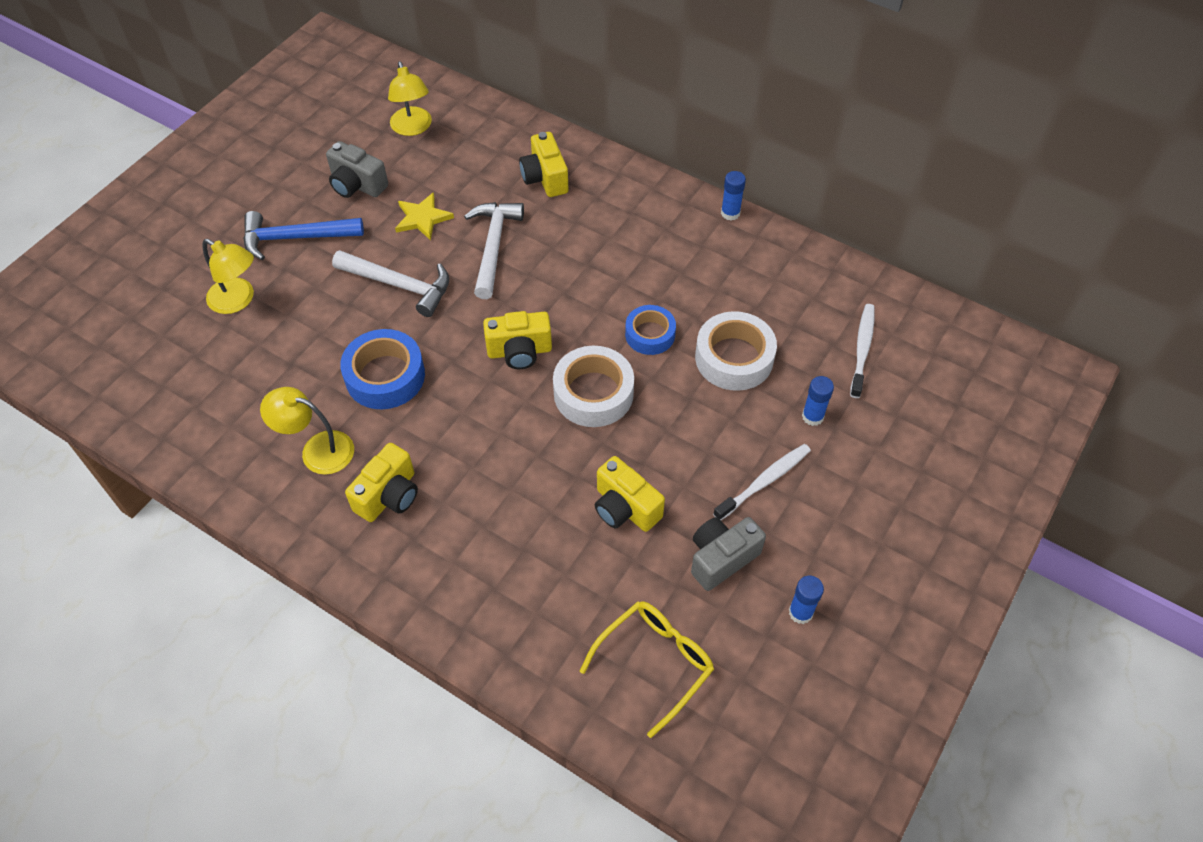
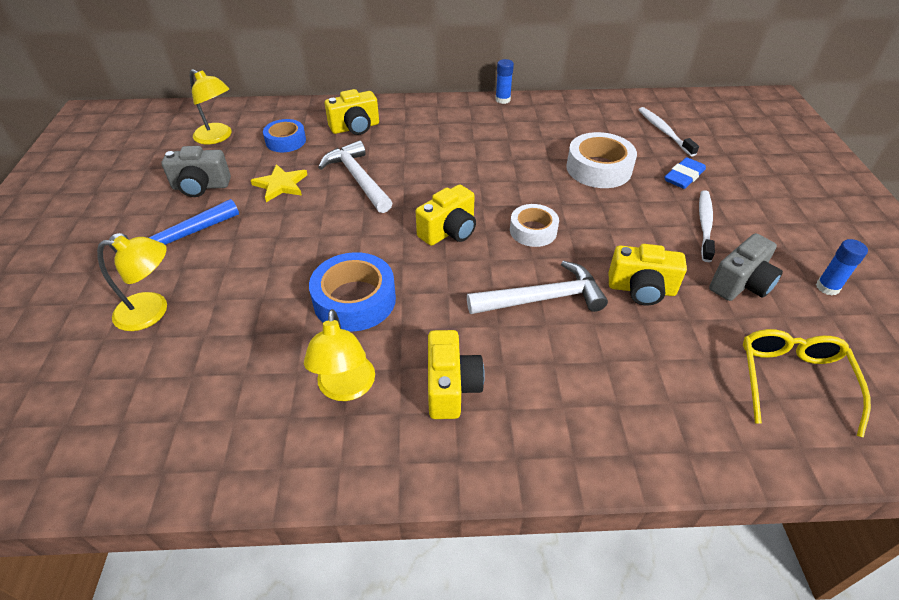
camera: 35 degrees left, 10 degrees down
(317, 450) = (346, 388): yellow lamp -> yellow lamp turned 75 degrees counterclockwise
(399, 285) = (304, 233): white hammer -> white hammer (542, 299)
(545, 178) = (355, 127): yellow camera -> yellow camera turned 60 degrees counterclockwise
(593, 393) = (533, 231): white tape -> white tape, size x0.65
(650, 334) = (530, 180): blue tape -> blue tape (286, 141)
(721, 558) = (741, 284): grey camera -> grey camera turned 150 degrees counterclockwise
(812, 416) = (683, 176): blue glue stick -> blue eraser

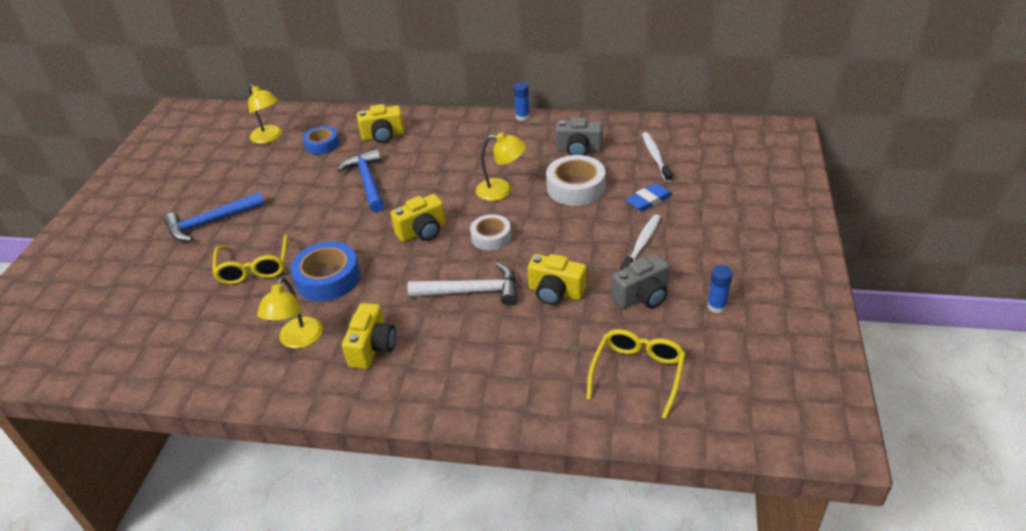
camera: 15 degrees right, 5 degrees down
(152, 311) = (182, 272): yellow lamp -> yellow lamp (502, 190)
(201, 187) = (244, 179): grey camera -> grey camera (578, 150)
(251, 295) = (254, 268): none -> yellow glasses
(281, 185) = (305, 182): yellow star -> none
(358, 179) = (368, 182): white hammer -> blue hammer

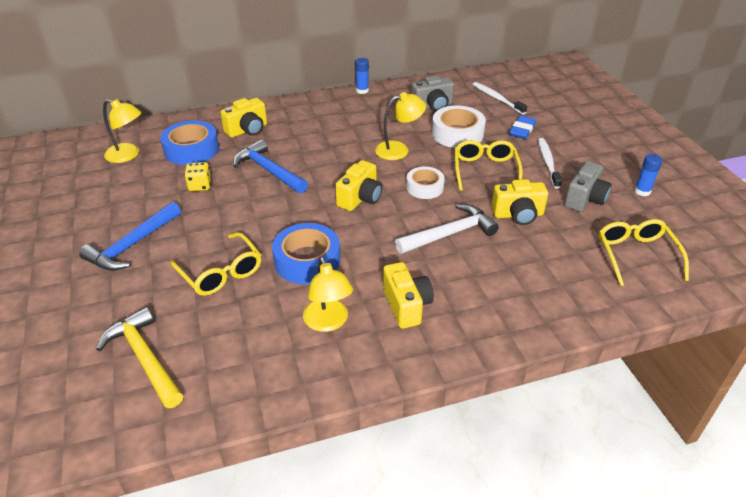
camera: 30 degrees left, 0 degrees up
(148, 322) = (145, 358): none -> yellow hammer
(301, 182) = (200, 185): none -> yellow dice
(322, 144) = (191, 149): blue tape -> blue tape, size x1.54
(567, 235) = (485, 170): none -> yellow glasses

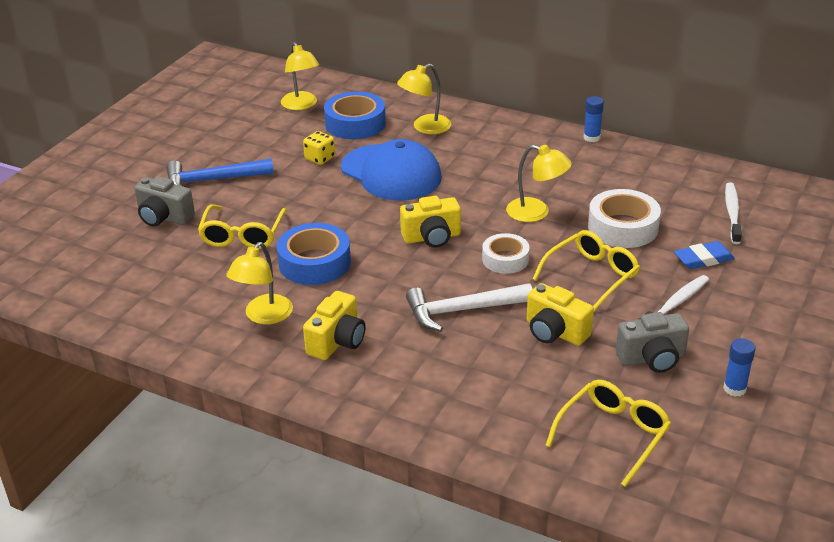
camera: 45 degrees right, 5 degrees down
(145, 358) = (121, 264): yellow hammer -> none
(247, 130) = (425, 127): yellow camera -> yellow lamp
(269, 170) = (391, 173): blue hammer -> blue cap
(433, 106) = (643, 187): grey camera -> grey camera (164, 217)
(449, 234) = (462, 310): white hammer -> white hammer turned 150 degrees clockwise

